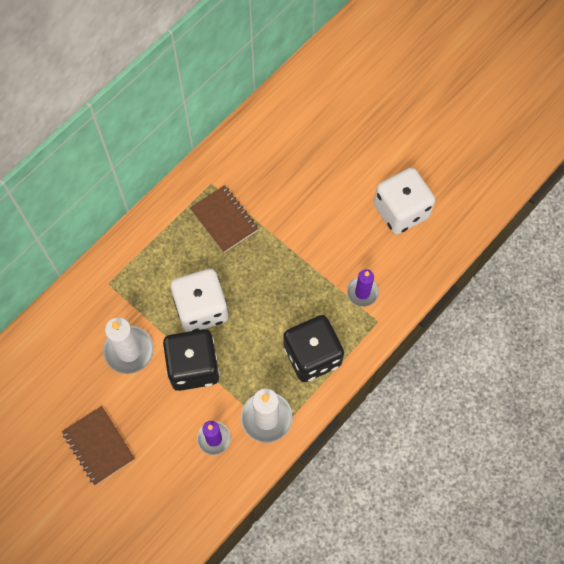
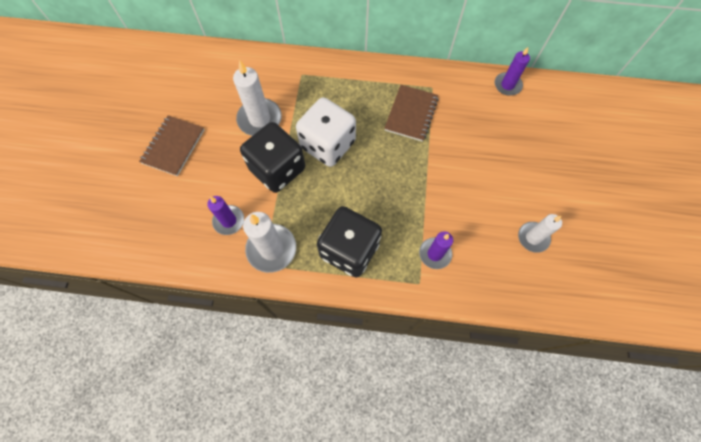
camera: 55 degrees right, 0 degrees up
(256, 123) = (507, 85): none -> purple candle
(401, 211) = (533, 238): white dice -> white candle

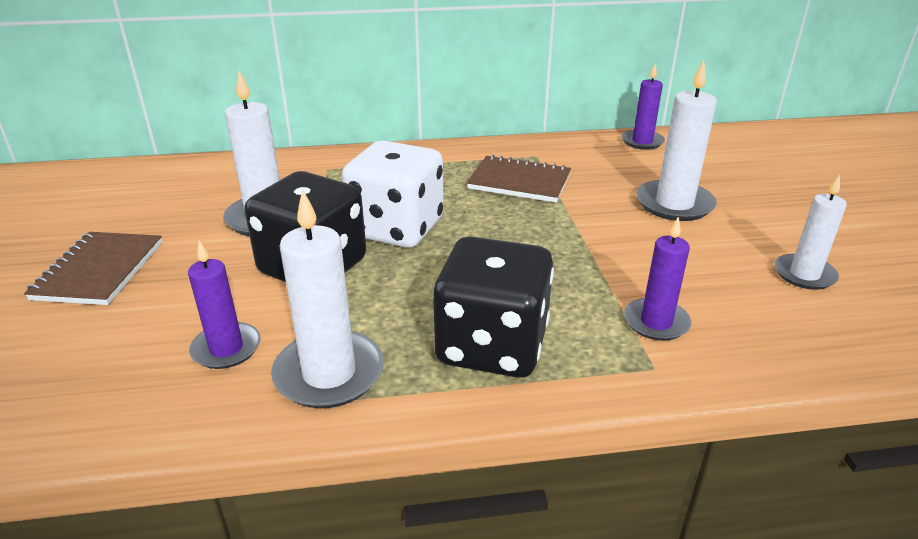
camera: 15 degrees left, 35 degrees down
(411, 114) = (519, 182): brown notebook -> brown notebook turned 75 degrees counterclockwise
(494, 158) = (674, 204): none -> white candle

